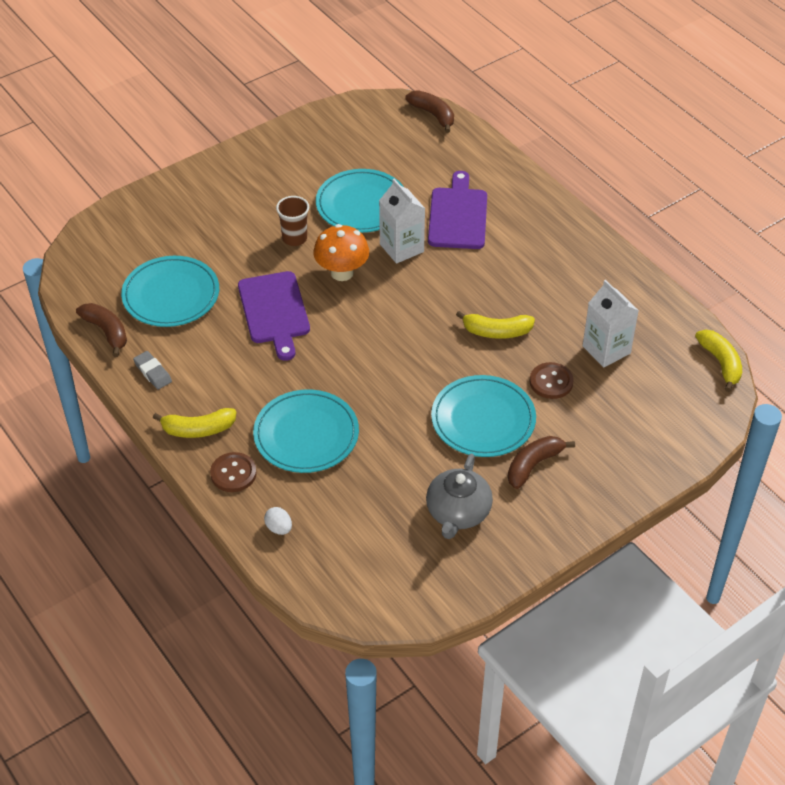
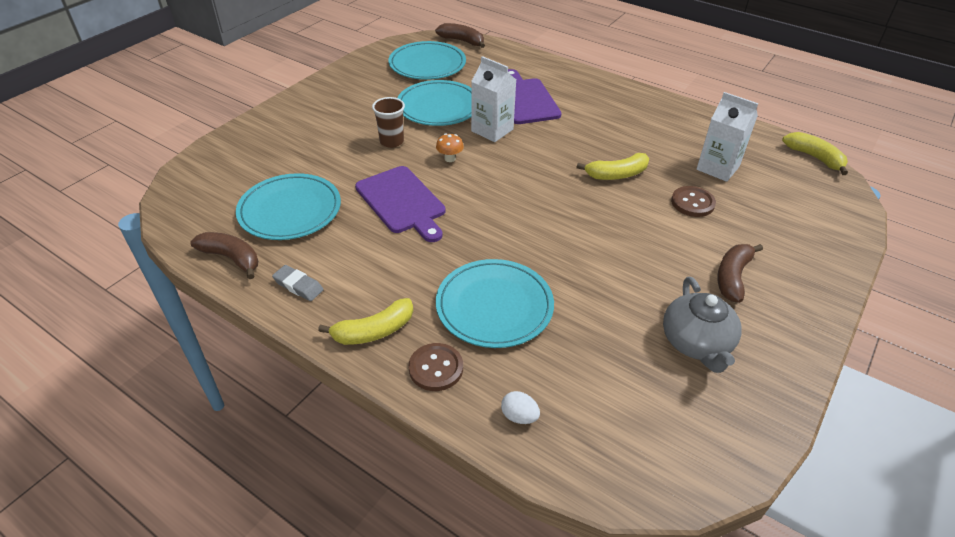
camera: 20 degrees left, 5 degrees down
(342, 273) = (450, 158): orange mushroom -> orange mushroom, size x0.51
(483, 419) = (657, 248): turquoise plate -> turquoise plate (427, 64)

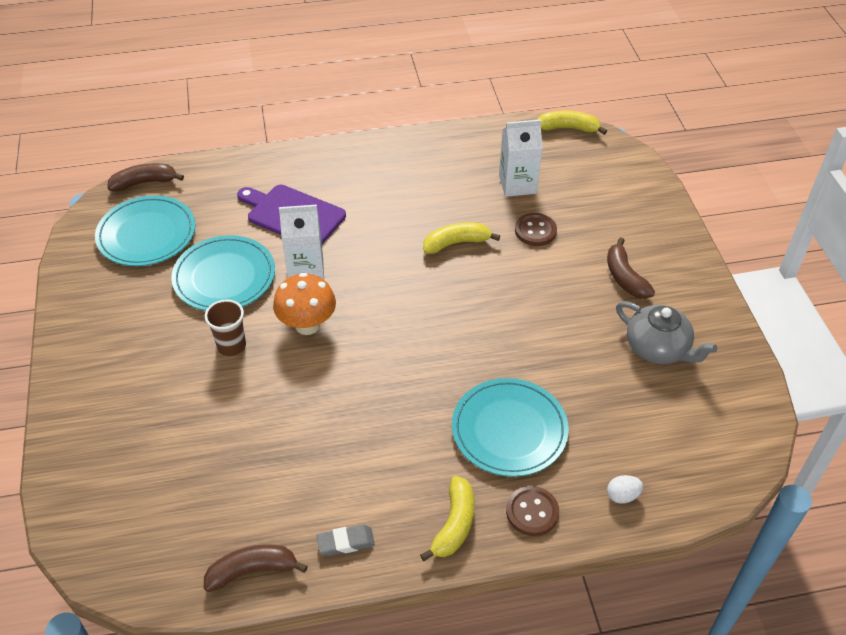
camera: 45 degrees left, 5 degrees up
(290, 210) = (237, 485): turquoise plate -> none
(402, 202) = (324, 398): purple cutting board -> none
(450, 158) = (307, 325): orange mushroom -> orange mushroom, size x1.95
(617, 174) = (456, 243): yellow banana -> yellow banana turned 135 degrees counterclockwise

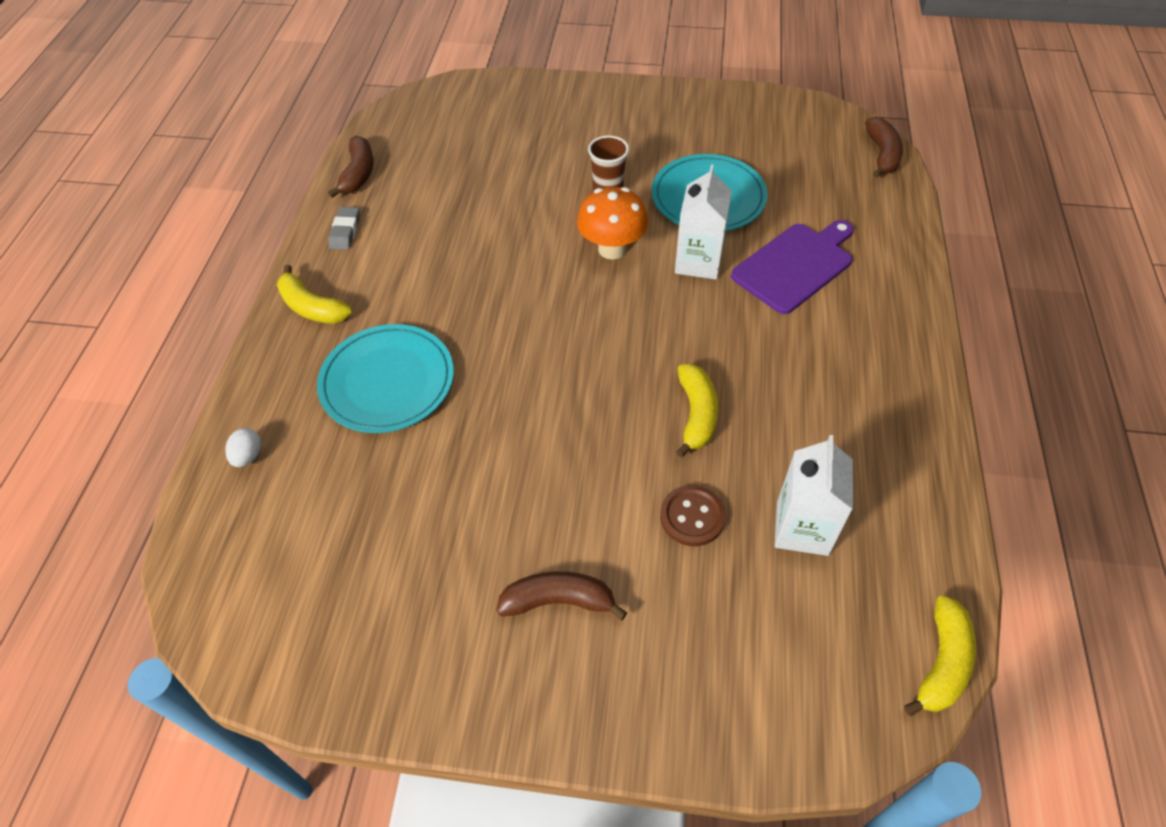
camera: 110 degrees right, 5 degrees up
(146, 234) = (793, 149): turquoise plate -> none
(532, 512) = (284, 370): brown button -> none
(658, 348) = (416, 587): grey teapot -> none

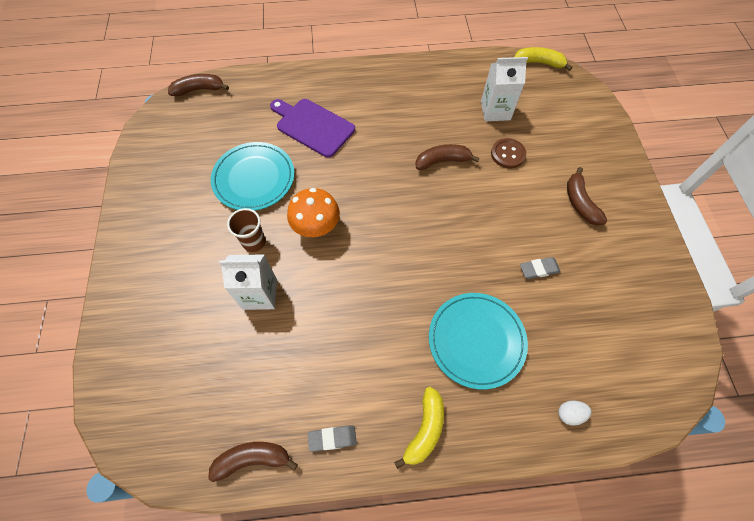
camera: 105 degrees left, 10 degrees up
(458, 490) = (539, 269): none -> grey eraser
(696, 414) = (442, 161): yellow banana -> brown banana
(698, 262) = (319, 176): white carton -> white carton (260, 294)

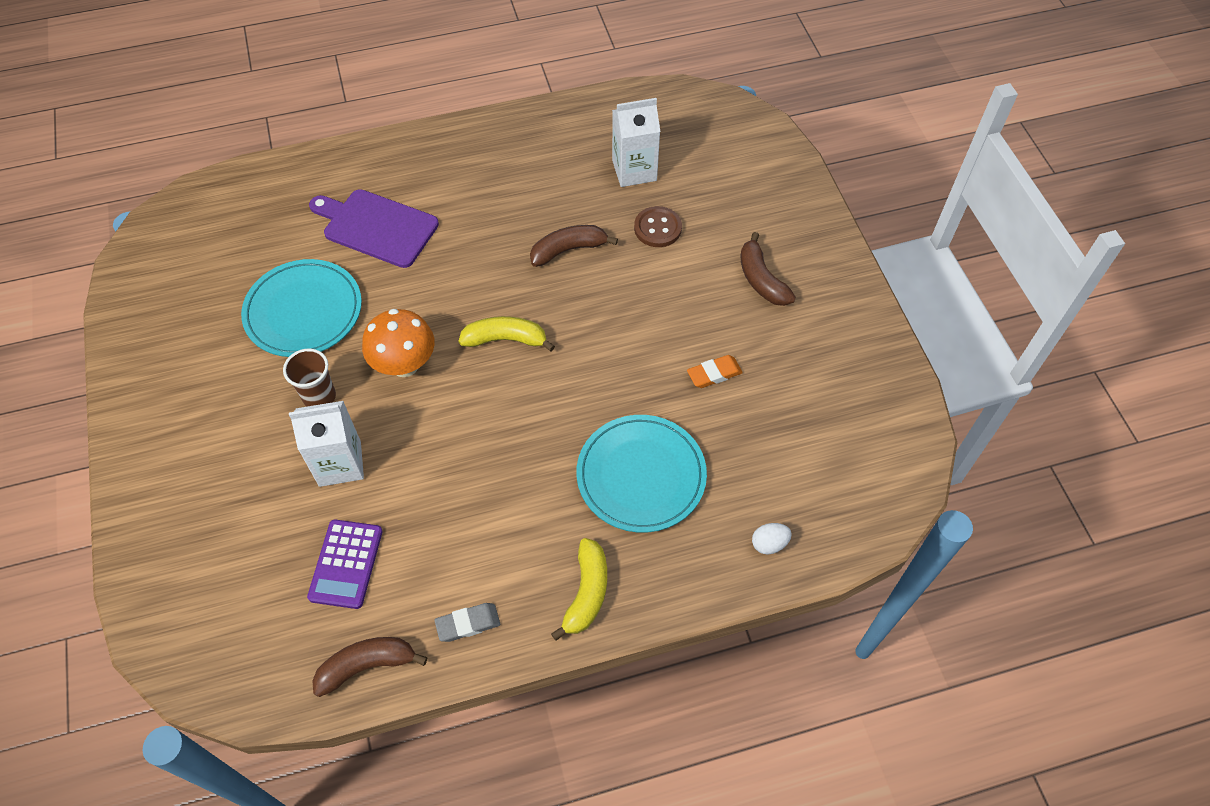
camera: 10 degrees left, 5 degrees down
(199, 89) = (198, 197): brown banana -> none
(251, 373) = (346, 564): none -> purple calculator
(539, 63) = (689, 94): yellow banana -> yellow banana (505, 339)
(539, 269) = (714, 374): grey eraser -> orange eraser

